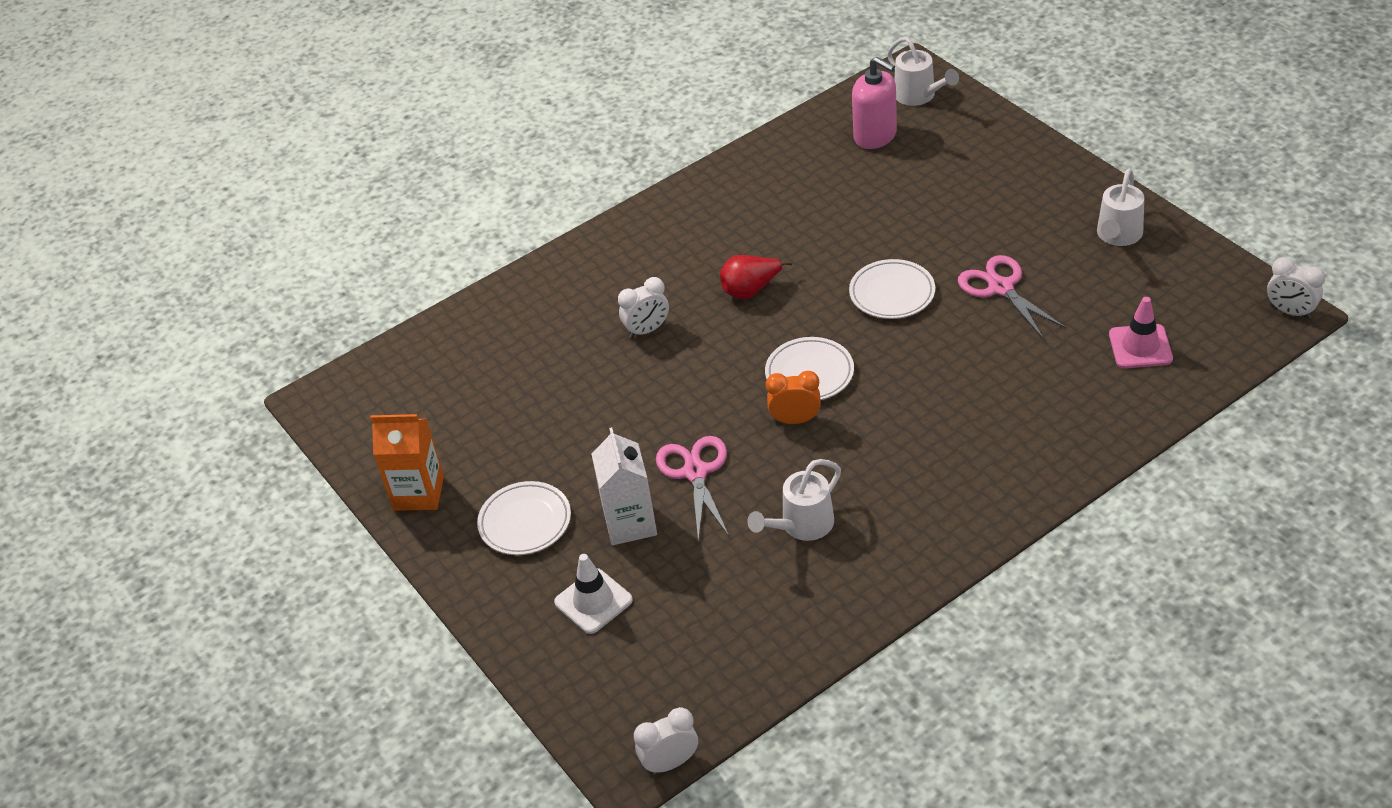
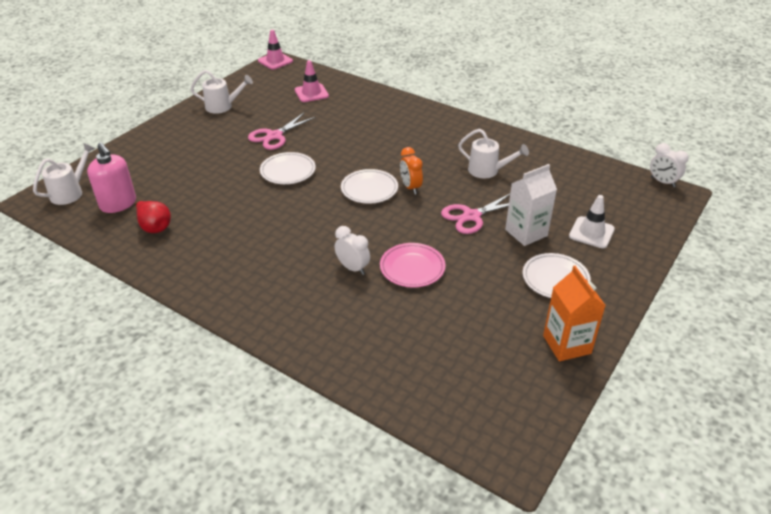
camera: 115 degrees left, 5 degrees down
(619, 385) = (412, 268): none -> pink plate
(750, 290) = (298, 228): red pear -> red pear (154, 227)
(875, 136) = (118, 204): pink soap dispenser -> pink soap dispenser turned 120 degrees clockwise
(1290, 312) = (275, 61): white clock -> pink traffic cone

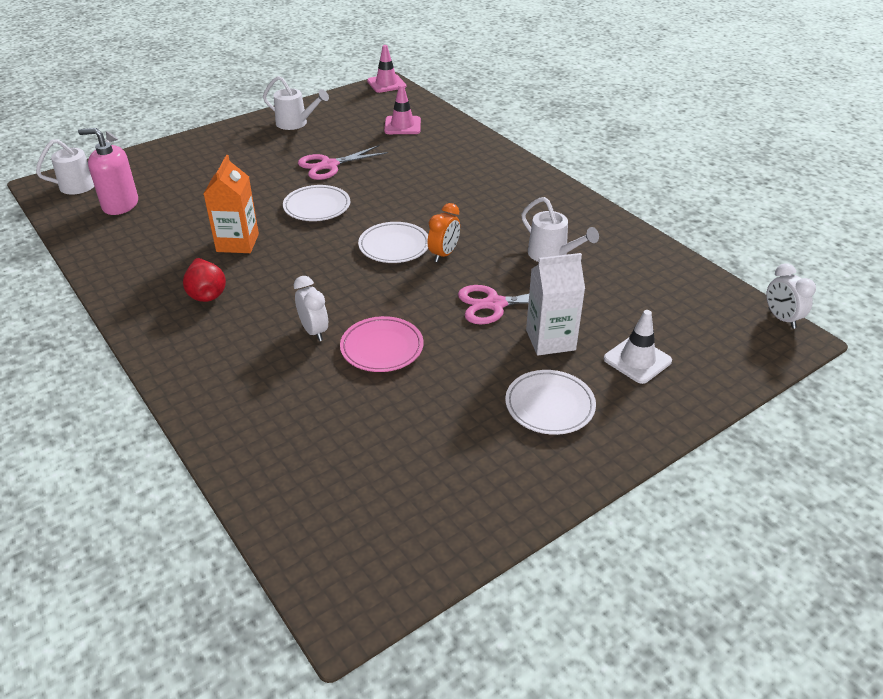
camera: 20 degrees right, 0 degrees up
(118, 204) = (120, 205): pink soap dispenser -> pink soap dispenser turned 120 degrees clockwise
(154, 227) = (139, 237): red pear -> red pear (206, 293)
(410, 187) = (444, 254): orange clock -> orange clock turned 150 degrees counterclockwise
(567, 344) = (509, 490): orange carton -> orange carton (237, 243)

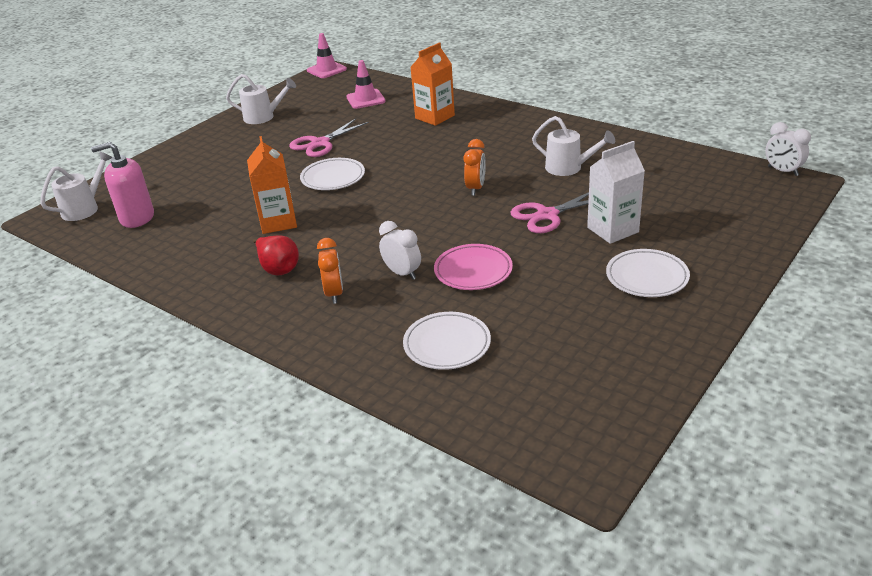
camera: 15 degrees left, 5 degrees down
(239, 335) = (334, 294): none -> orange clock
(394, 246) = (427, 192): white plate -> white plate (447, 344)
(456, 162) = (434, 117): none -> orange carton
(637, 360) = (693, 227): white traffic cone -> none

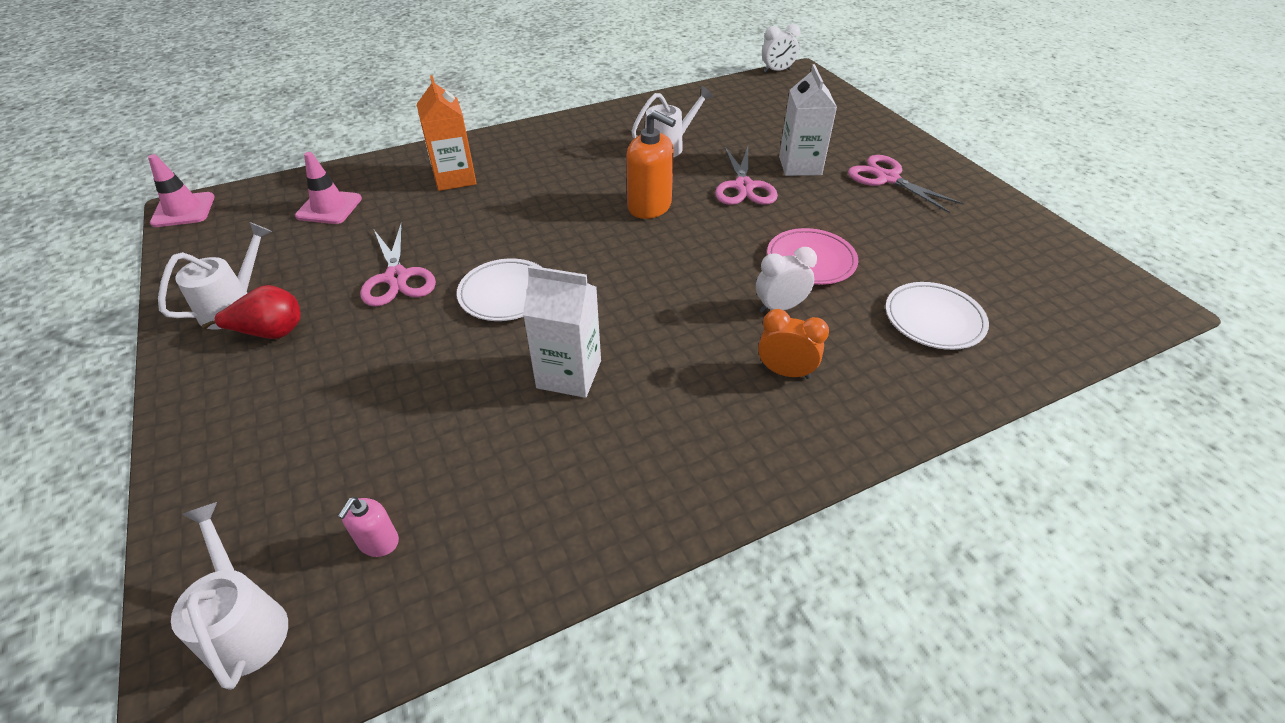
camera: 65 degrees left, 10 degrees up
(137, 218) = (378, 542): pink soap dispenser -> pink soap dispenser, size x0.52
(278, 222) = (569, 374): orange carton -> white carton
(278, 268) = (689, 406): red pear -> red pear (271, 332)
(475, 188) = (649, 206): orange clock -> orange soap dispenser
(647, 277) = (887, 178): white plate -> pink scissors

